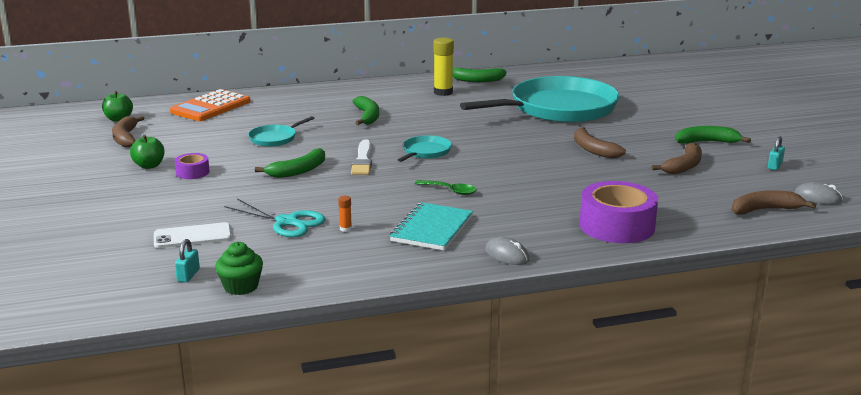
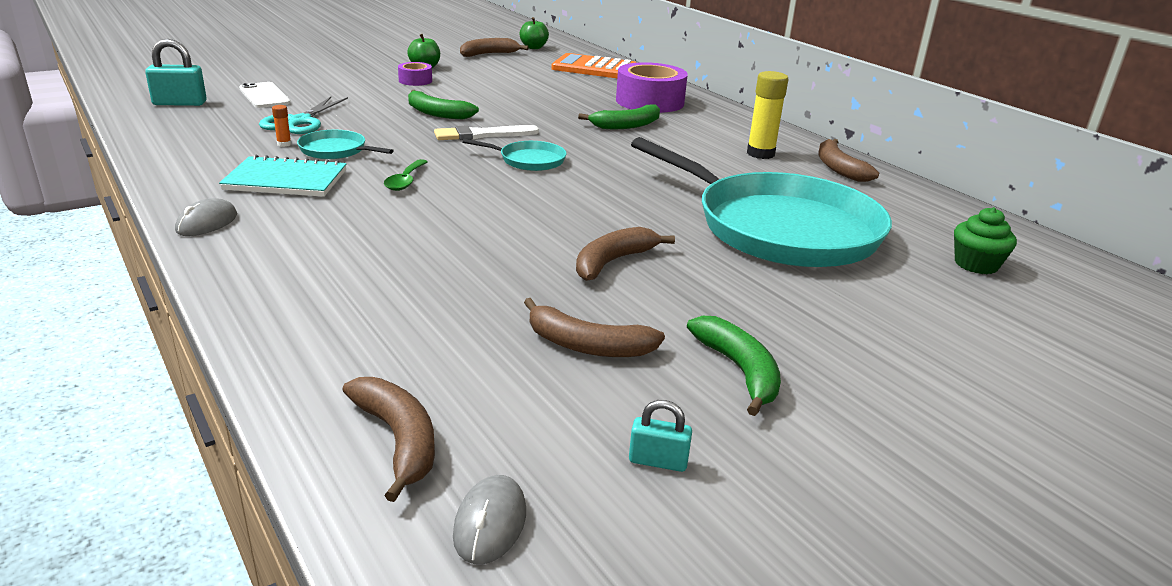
camera: 70 degrees right, 5 degrees up
(188, 275) = (180, 103): turquoise padlock -> turquoise padlock, size x1.72
(241, 286) = (151, 121): green cupcake -> green cupcake (976, 264)
(275, 138) = (524, 97): turquoise pan -> turquoise pan (336, 150)
(476, 80) = (839, 168): green banana -> brown banana
(617, 226) = (304, 290): purple tape -> purple tape (650, 102)

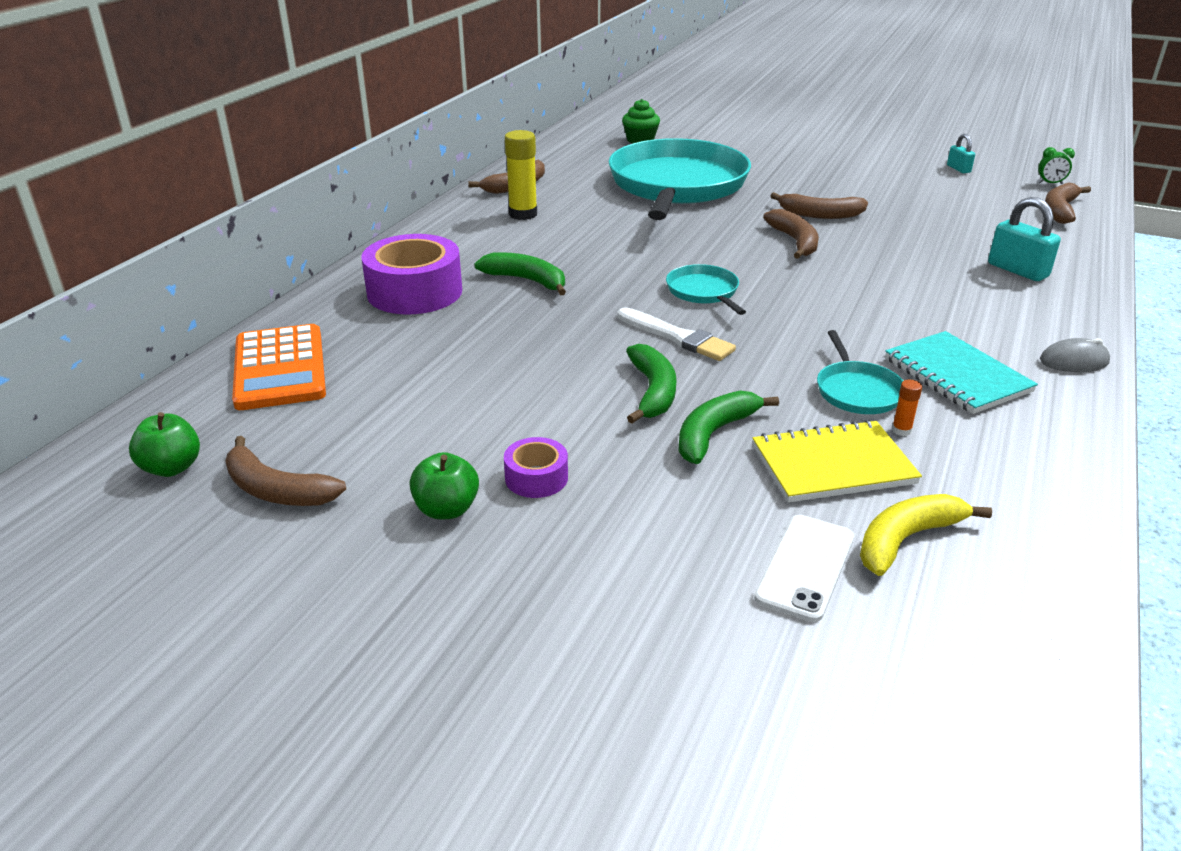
camera: 120 degrees left, 5 degrees up
(180, 103) = (961, 624): turquoise padlock -> turquoise padlock (1017, 270)
(230, 114) = (906, 540): none -> yellow banana
(300, 121) = (833, 465): turquoise scissors -> yellow notebook
(405, 181) = (847, 323): green spoon -> none
(490, 523) = (1050, 183): grey mouse -> green clock
(587, 345) = (916, 198): brown banana -> brown banana (795, 241)
(739, 371) = (866, 168): green banana -> green banana (714, 434)

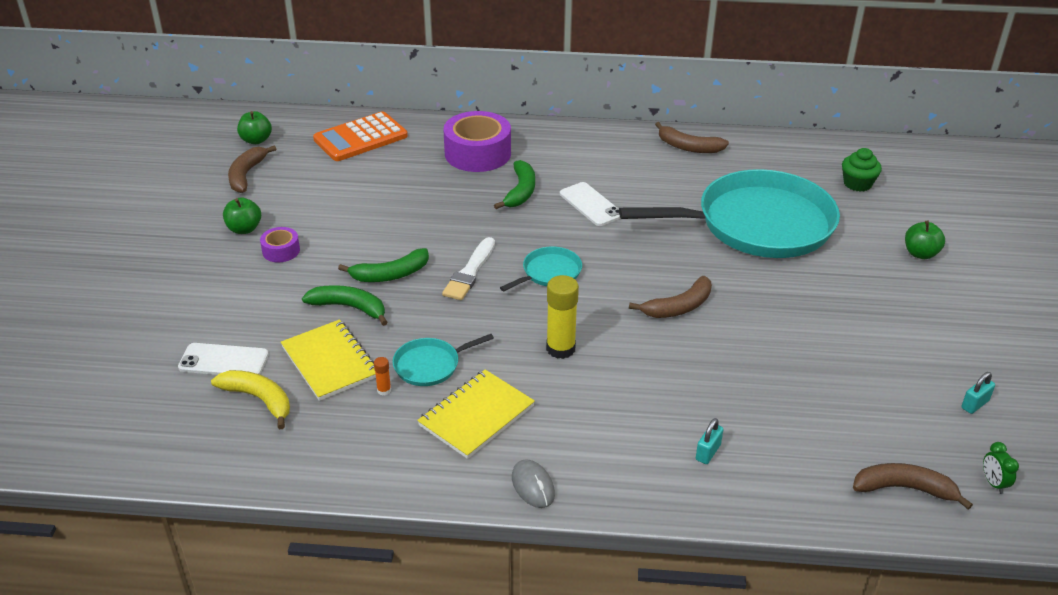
camera: 70 degrees right, 5 degrees up
(523, 214) = (634, 163): yellow glue stick -> yellow glue stick (560, 348)
(585, 248) = (591, 204): none -> white phone
(758, 143) = (920, 254): none -> green apple
(820, 215) = (753, 315): brown banana -> none
(957, 375) = (476, 416): turquoise notebook -> yellow notebook
(1017, 270) = (708, 452): turquoise padlock -> turquoise padlock, size x0.58

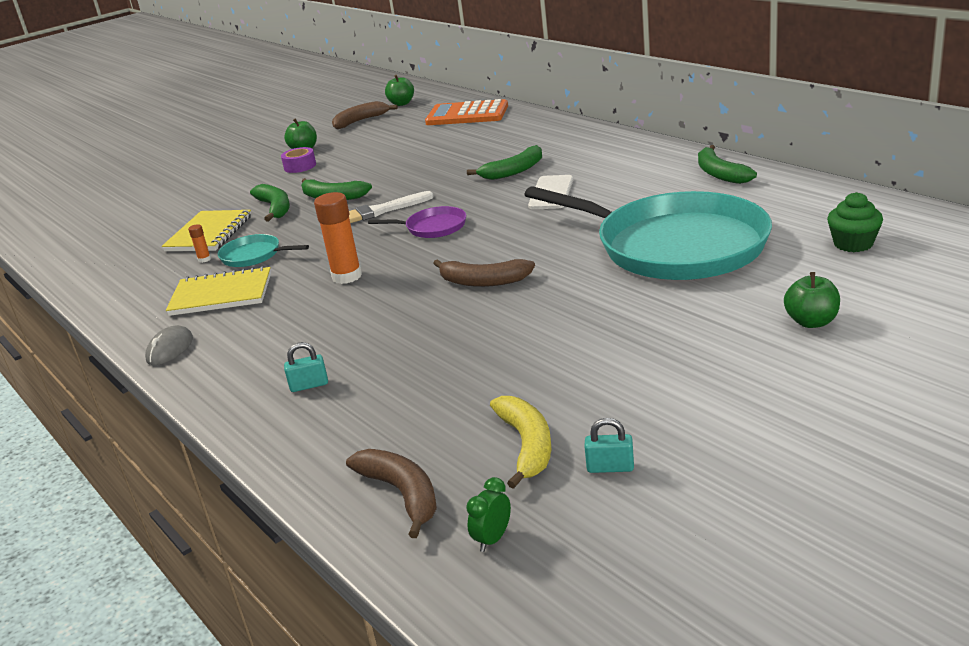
camera: 50 degrees right, 10 degrees down
(224, 361) = (165, 214): white phone -> none
(259, 399) = (141, 239): yellow banana -> yellow banana (526, 445)
(477, 153) = (529, 140): purple tape -> none
(549, 272) = (433, 227): turquoise pan -> purple pan
(560, 348) = (347, 276): yellow glue stick -> orange glue stick
(688, 147) = (720, 174): brown banana -> green banana

